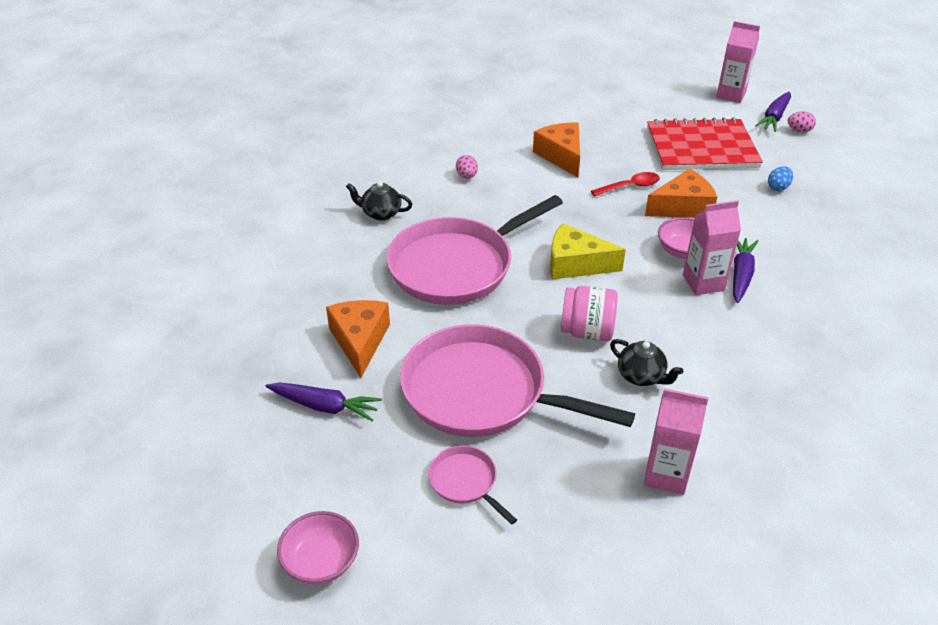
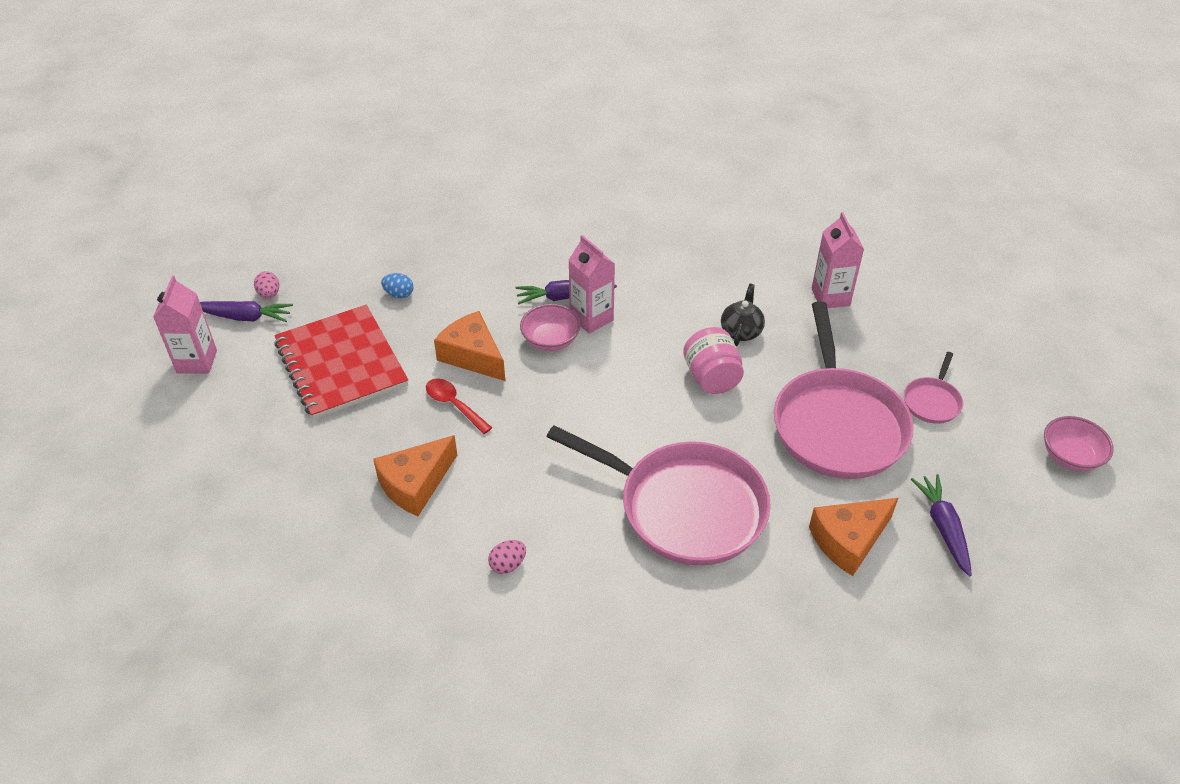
camera: 115 degrees left, 5 degrees up
(380, 213) = (636, 623): black teapot -> none
(575, 264) = (620, 412): yellow cheese -> none

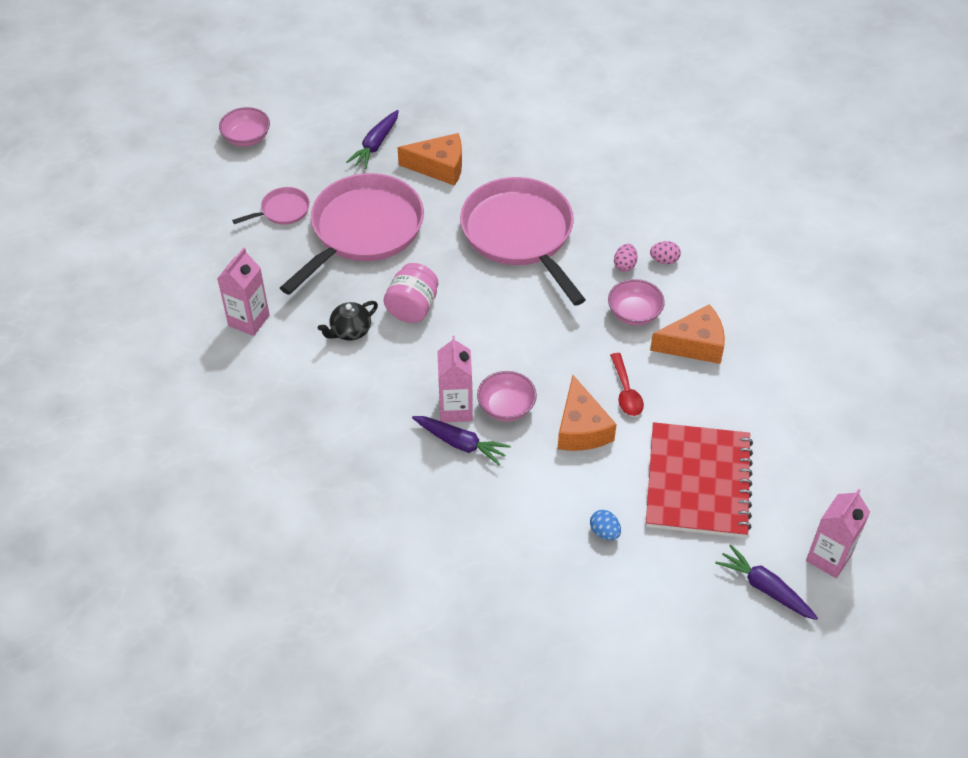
camera: 145 degrees left, 5 degrees up
(269, 294) = (729, 605): pink egg -> pink egg (624, 265)
(498, 484) = (634, 313): none -> pink bowl

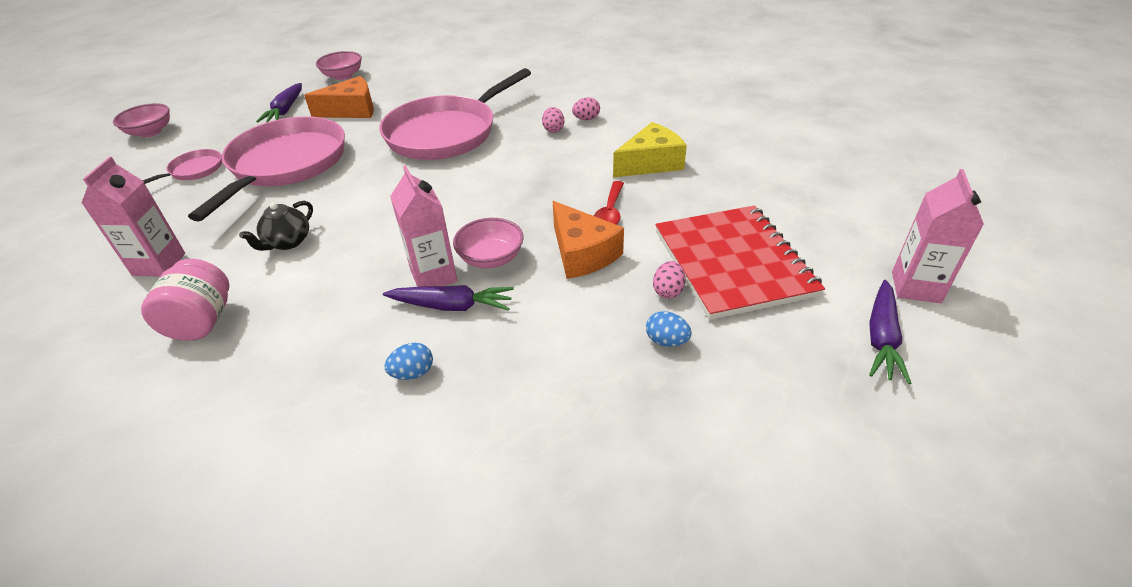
camera: 20 degrees left, 10 degrees down
(412, 307) = (355, 206): pink jar -> pink jar (202, 321)
(415, 491) = (413, 373): none -> blue egg
(520, 235) = (446, 133): pink pan -> pink pan turned 90 degrees counterclockwise
(626, 392) = (610, 212): red spoon -> red spoon turned 45 degrees clockwise
(630, 489) = (668, 291): none -> pink egg
(634, 313) = (581, 157): pink bowl -> pink bowl (343, 76)
(694, 344) = (651, 163): orange cheese -> yellow cheese
(765, 588) = (881, 338): purple carrot -> purple carrot turned 90 degrees counterclockwise

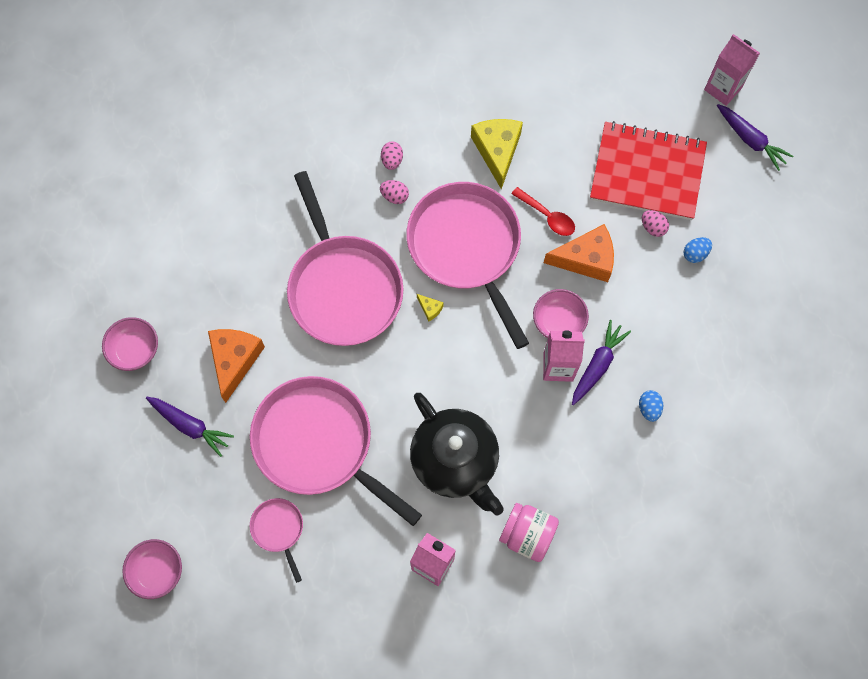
camera: 65 degrees left, 30 degrees up
(287, 242) = (455, 461): black teapot -> black teapot, size x2.10
(454, 178) = (430, 308): none -> yellow cheese
(533, 178) = (467, 248): none -> pink pan

